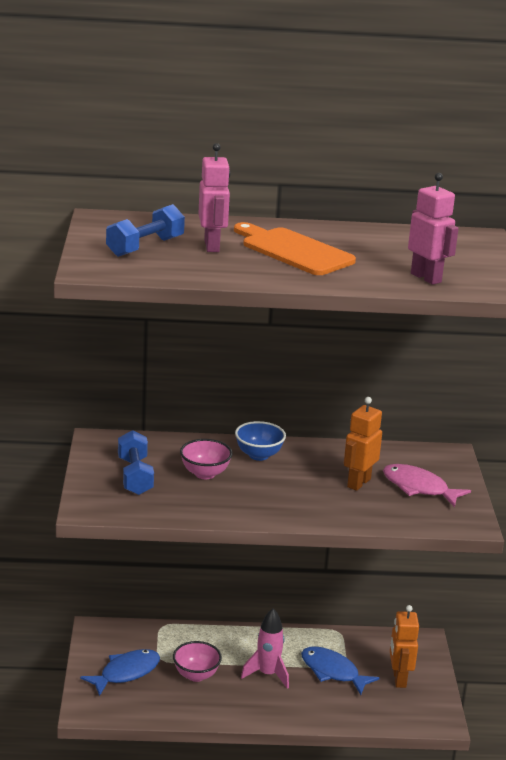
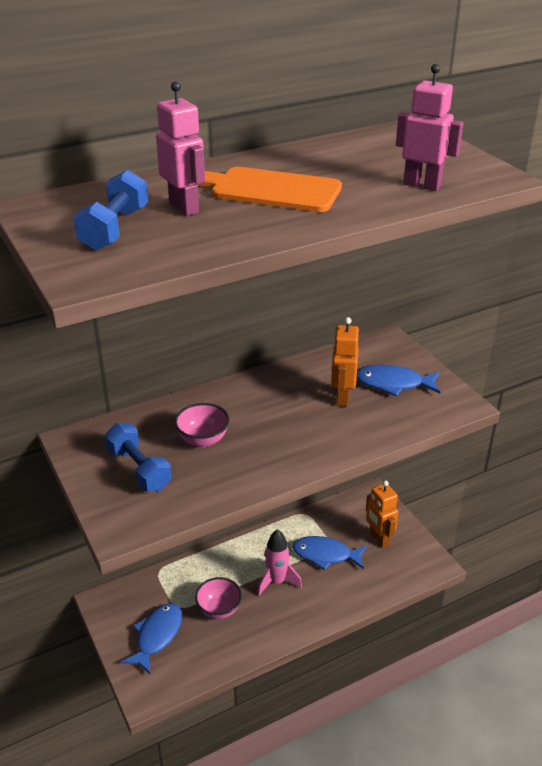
camera: 25 degrees left, 10 degrees up
(259, 455) = (235, 400): blue bowl -> none
(418, 488) = (393, 384): pink fish -> blue fish

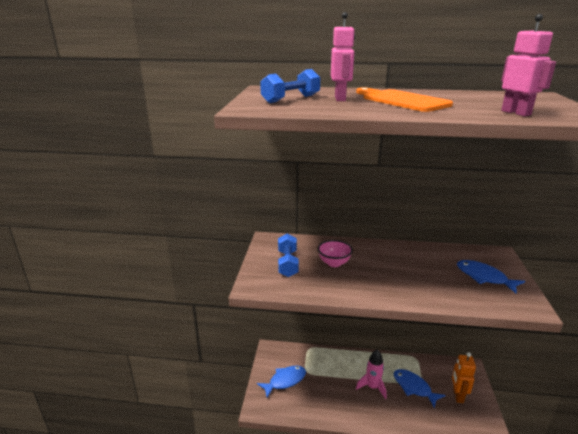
camera: 35 degrees right, 10 degrees down
(219, 610) = (327, 385): pink bowl -> none
(342, 398) = (440, 272): orange robot -> none

